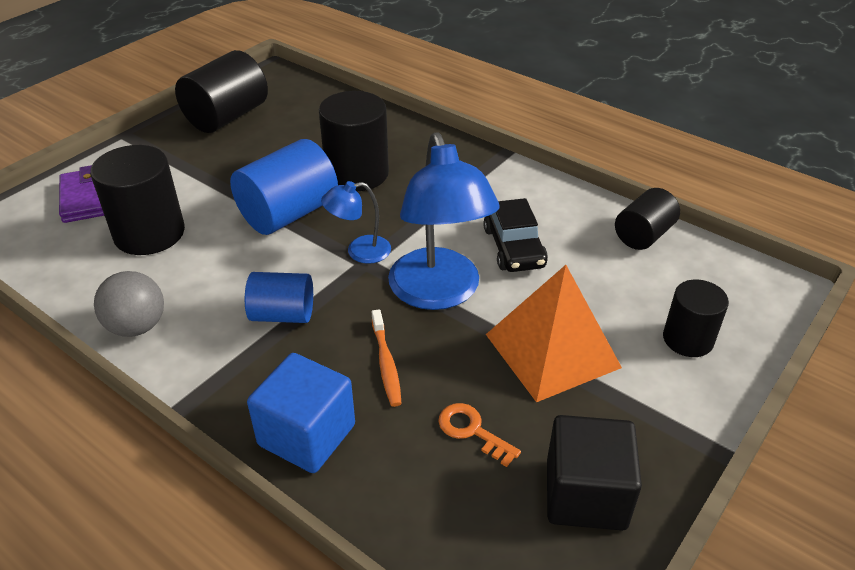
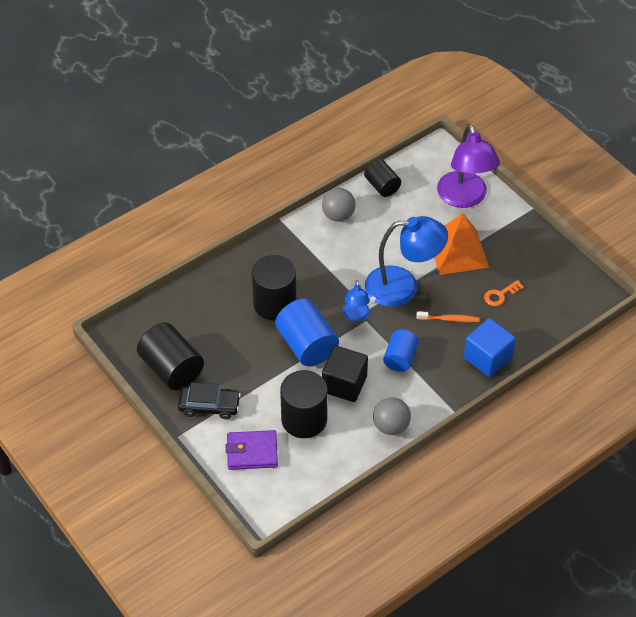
camera: 75 degrees left, 10 degrees up
(514, 247) = (374, 245): black car -> black car (209, 406)
(552, 201) = (338, 215): none -> grey ball
(585, 494) = (543, 265): black cube -> black cube (344, 384)
(688, 339) = (464, 198): black cylinder -> purple lamp

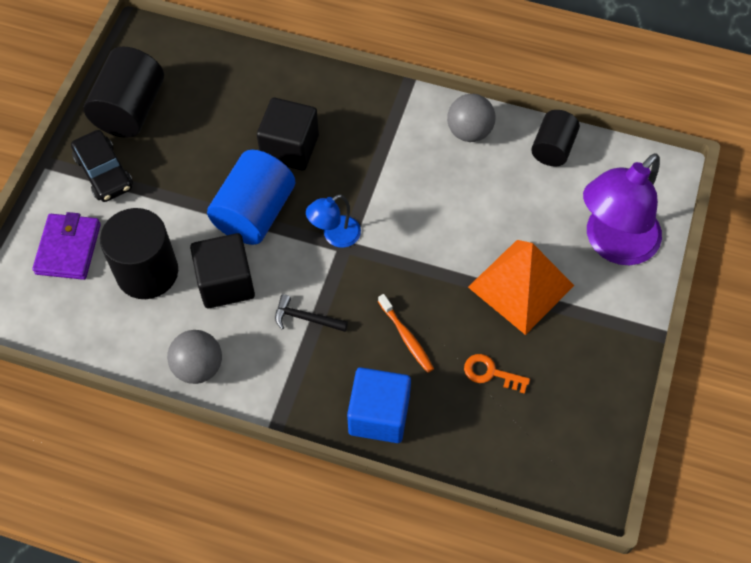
camera: 55 degrees right, 10 degrees up
(252, 452) = (68, 249): purple wallet -> purple wallet turned 45 degrees clockwise
(274, 304) = (290, 148): black cylinder -> black cube
(400, 358) = (306, 318): blue cylinder -> black hammer
(403, 287) = (417, 259): blue lamp -> none

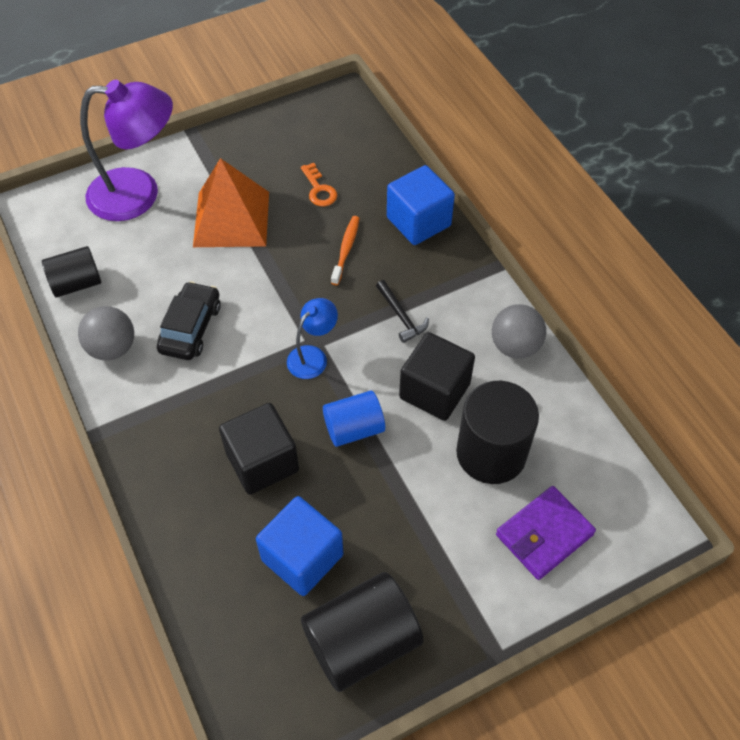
camera: 135 degrees left, 5 degrees down
(104, 172) = (448, 588): black car -> black car (190, 328)
(207, 121) = (302, 557): none -> blue cube
(254, 213) = (354, 428): blue cylinder -> blue cylinder, size x0.62
(335, 236) = (313, 356): blue lamp -> blue lamp turned 60 degrees counterclockwise

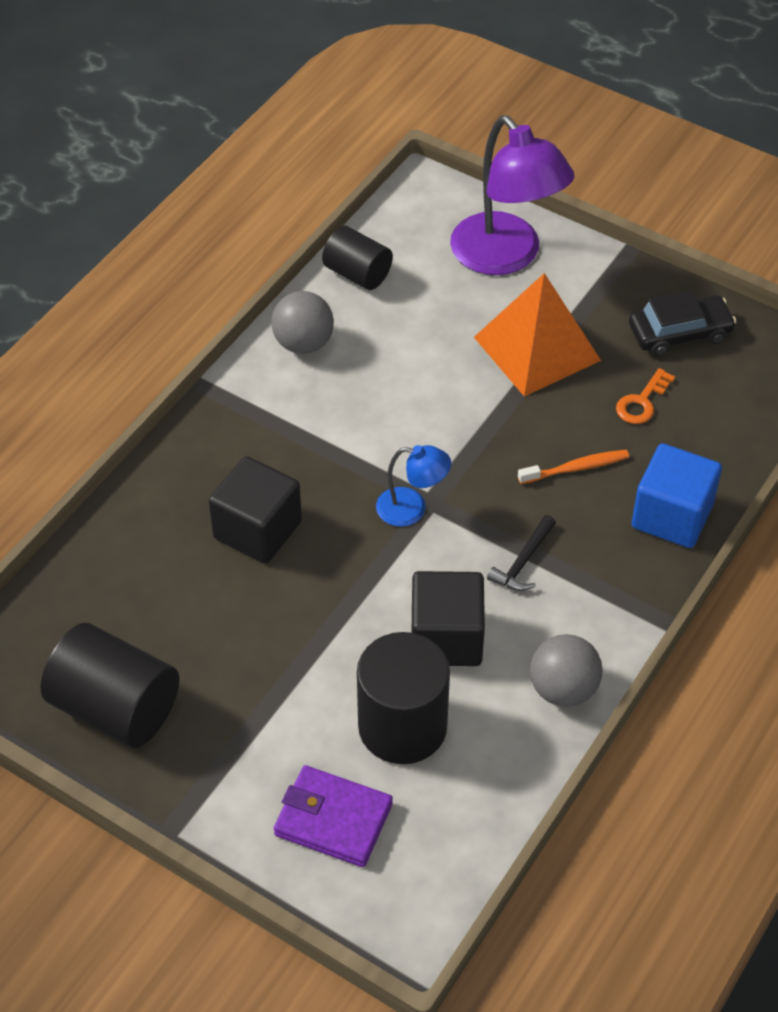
camera: 60 degrees right, 5 degrees down
(190, 328) = (372, 390): black car -> black car (679, 333)
(302, 557) = (174, 615): blue cube -> none
(354, 428) = (348, 587): blue cylinder -> none

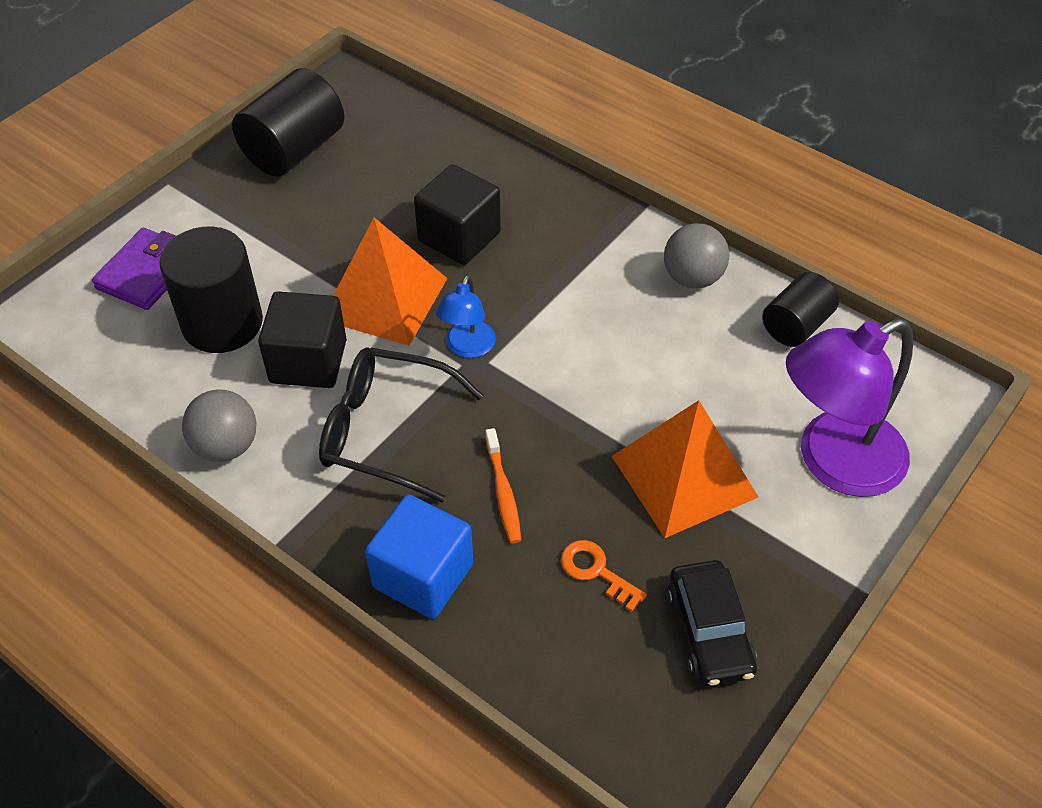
camera: 95 degrees right, 0 degrees up
(352, 584) = (385, 298): none -> orange pyramid
(523, 561) = (386, 431): black hammer -> black glasses

